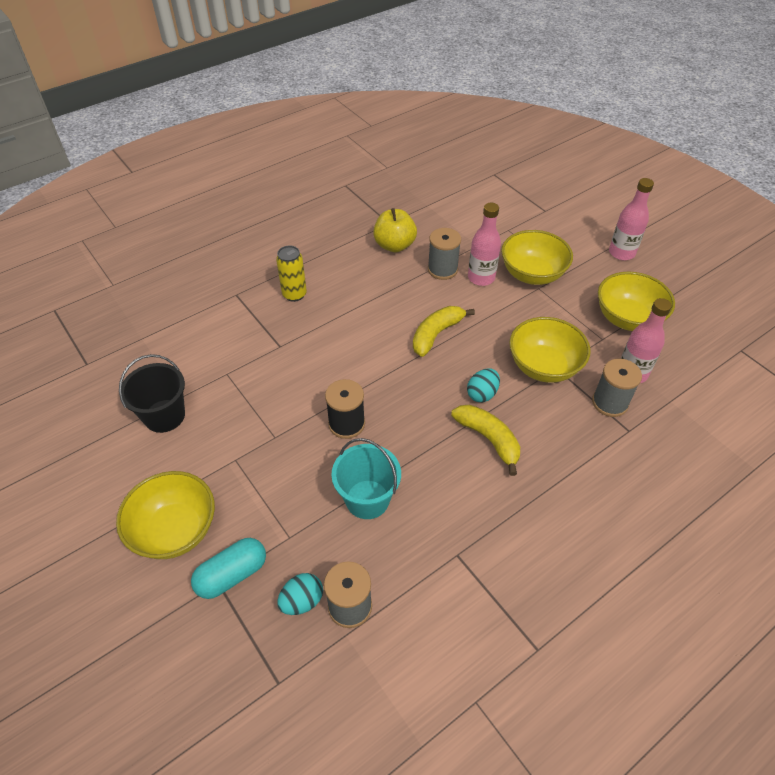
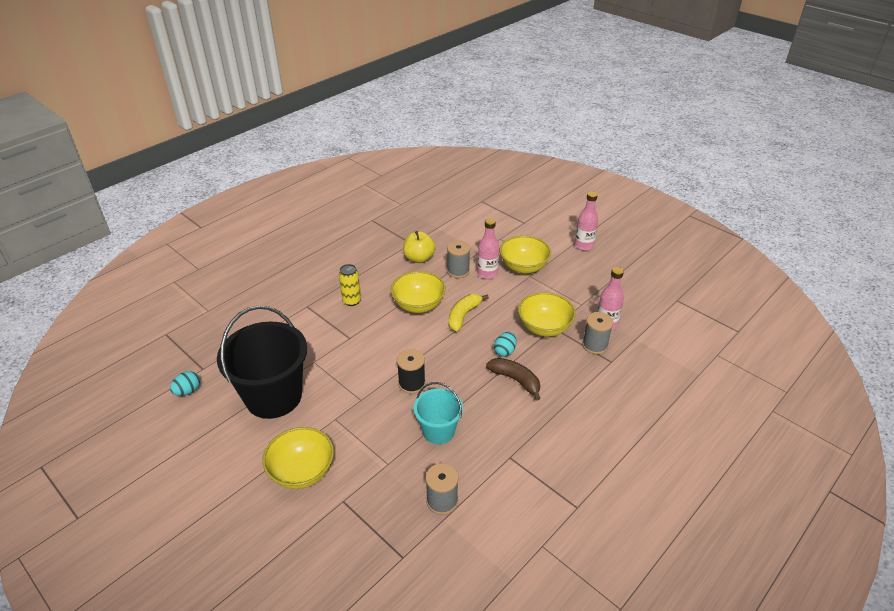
camera: 10 degrees left, 10 degrees down
(164, 416) = (273, 396): black bucket -> black bucket, size x1.82
(232, 575) = (352, 494): turquoise capsule -> none
(302, 601) = (407, 503): turquoise egg -> turquoise egg (188, 391)
(489, 439) = (516, 380): yellow banana -> brown banana
(627, 318) = (596, 289): yellow bowl -> yellow bowl (418, 305)

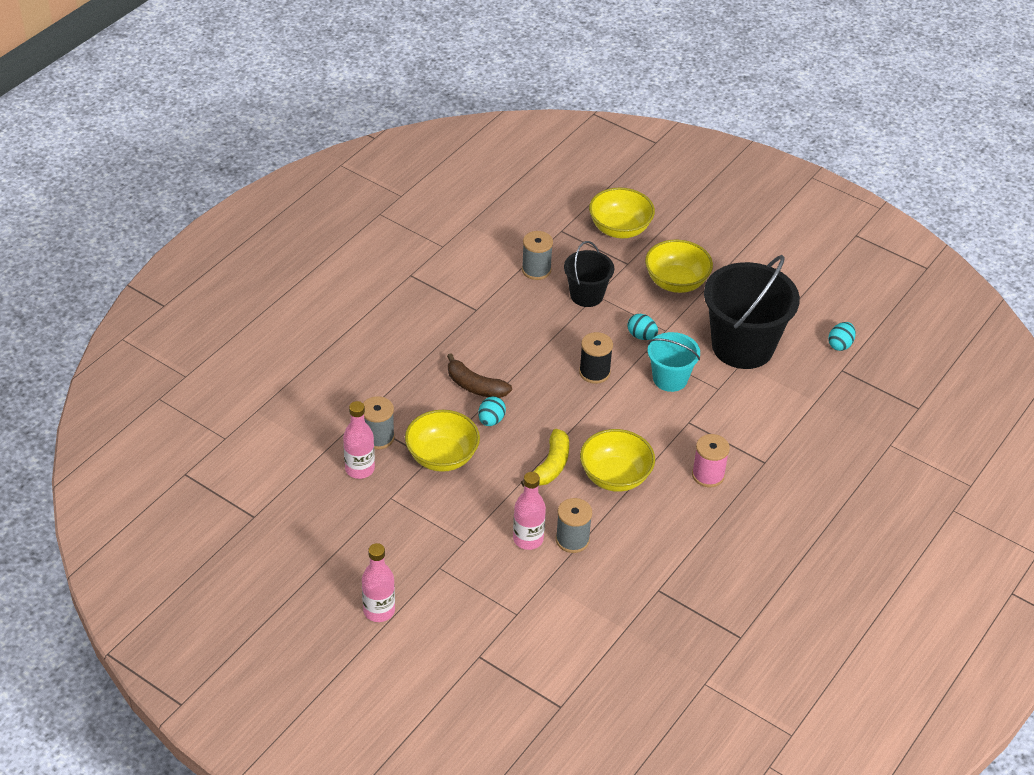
camera: 170 degrees right, 5 degrees up
(352, 301) = (708, 475): yellow can -> pink spool
(359, 414) = (641, 336): none -> turquoise egg
(397, 464) = (586, 295): none -> black bucket
(419, 258) = (637, 559): yellow apple -> none
(438, 431) = (553, 327): turquoise bucket -> turquoise bucket (670, 379)
(523, 267) = (475, 557): yellow bowl -> yellow bowl (620, 229)

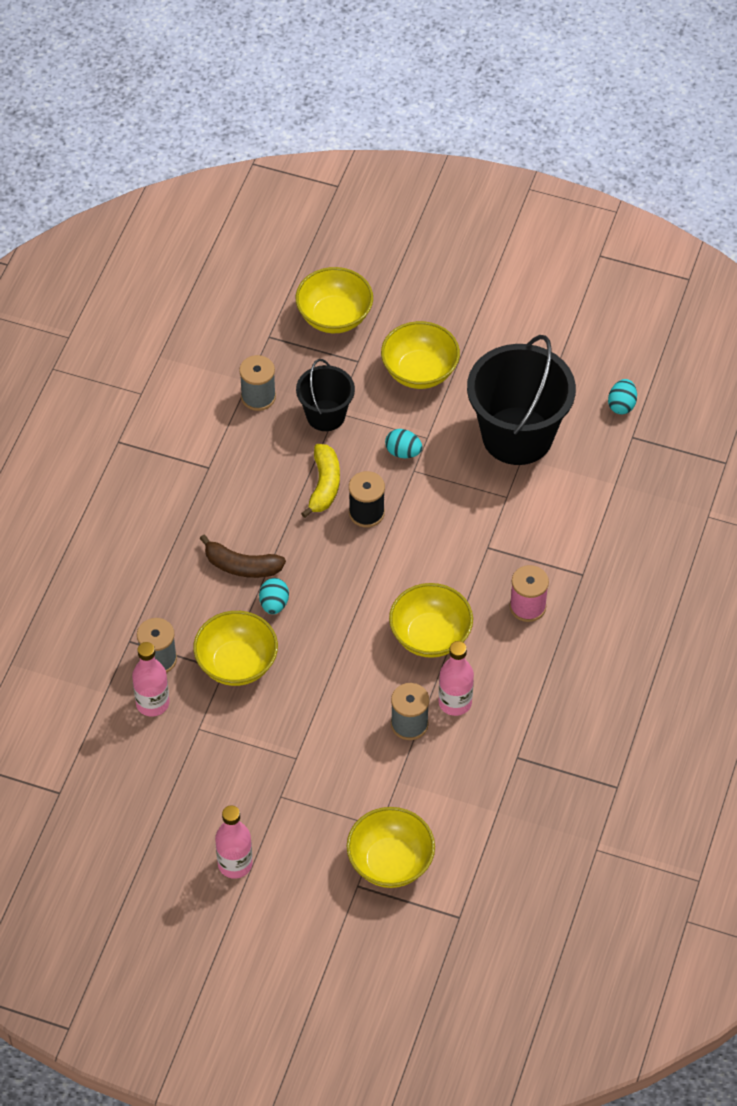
camera: 15 degrees left, 10 degrees up
(515, 645) = (390, 862): none -> yellow bowl
(528, 539) = (362, 736): pink bottle -> pink bottle (455, 702)
(551, 465) = (357, 642): yellow banana -> yellow banana (324, 485)
(670, 379) = (451, 498): turquoise bucket -> none

